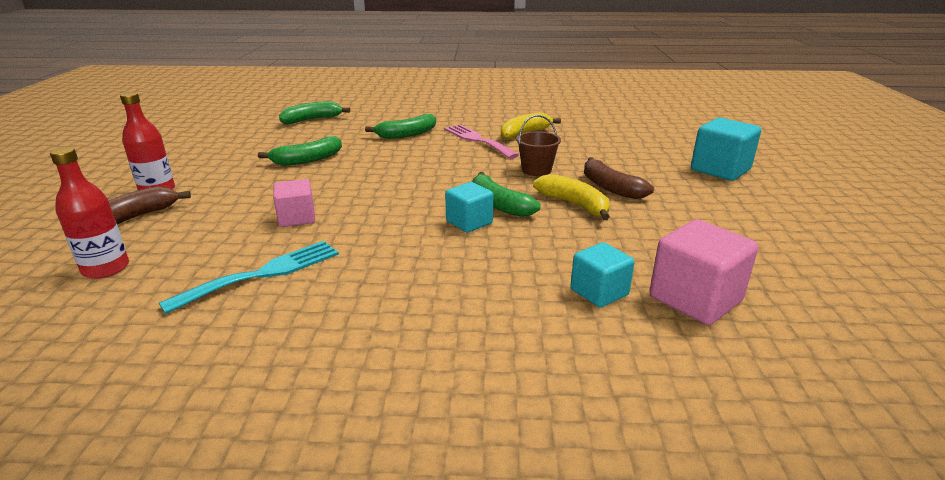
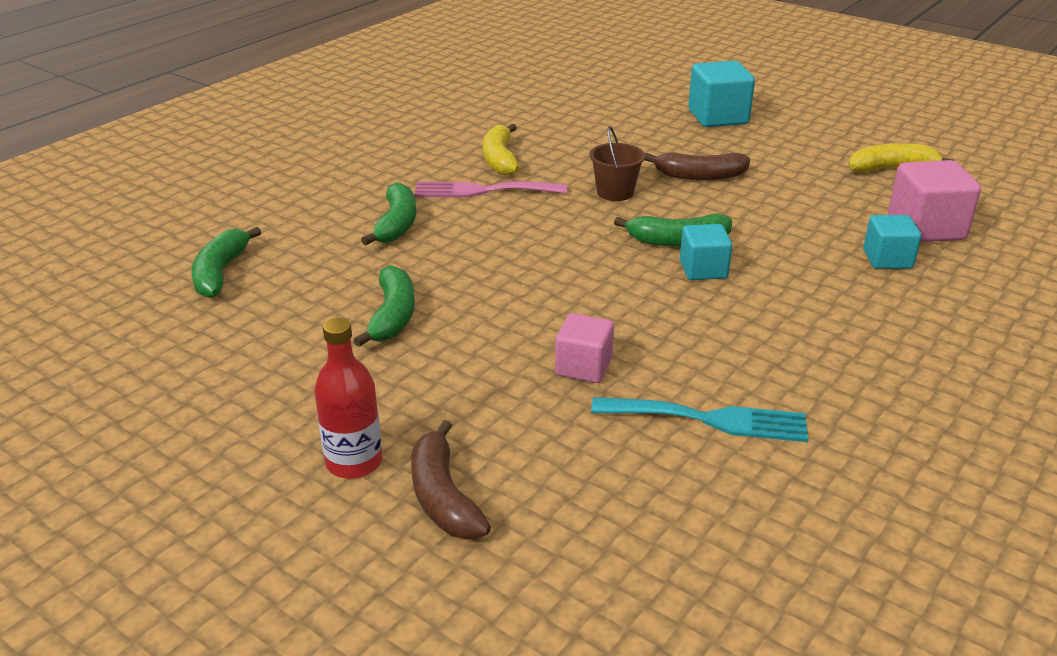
camera: 55 degrees left, 5 degrees up
(106, 269) = (592, 536): red bottle -> none
(263, 274) = (709, 419): turquoise fork -> turquoise fork turned 105 degrees clockwise
(574, 204) = (718, 206): yellow banana -> yellow banana (891, 169)

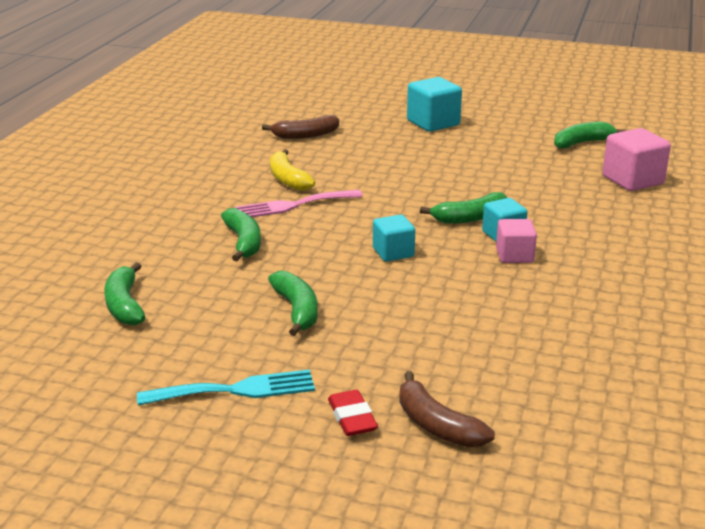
camera: 20 degrees left, 5 degrees down
(354, 462) = (352, 418): red bottle -> red eraser
(583, 367) = (469, 317): pink cube -> pink cube (514, 255)
(615, 192) = (397, 190): brown bucket -> none
(699, 176) = (451, 168): brown banana -> brown banana (305, 135)
(709, 419) = (580, 334): turquoise fork -> turquoise fork (236, 390)
(887, 259) = (622, 206): turquoise cube -> turquoise cube (393, 252)
(891, 169) = (582, 143): yellow banana -> green banana

